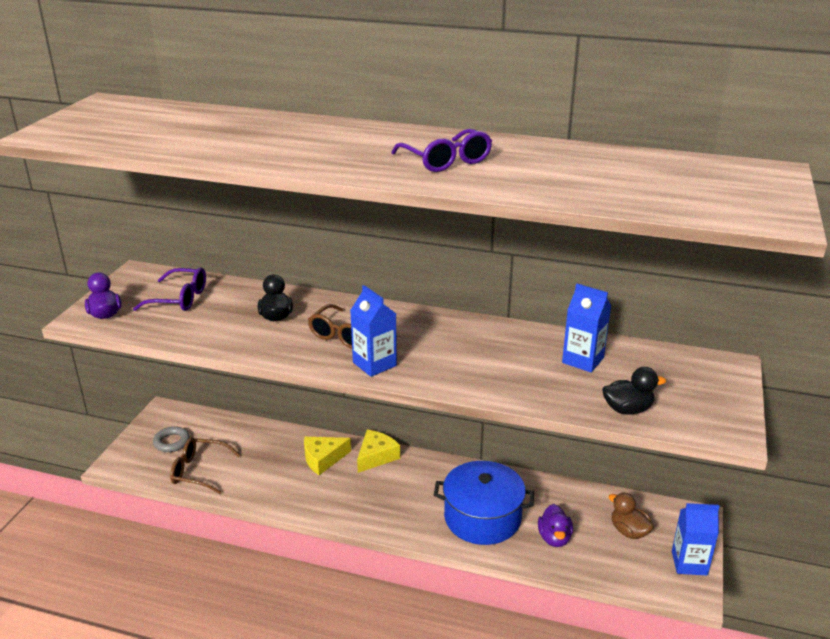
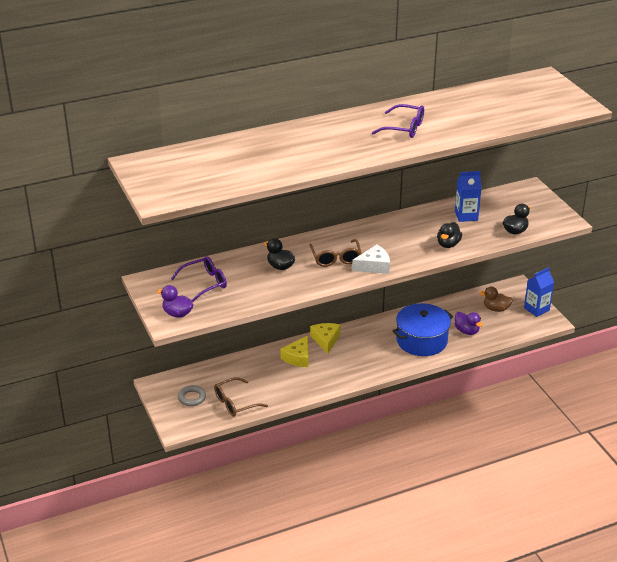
camera: 40 degrees left, 5 degrees up
(374, 364) = (374, 266): blue carton -> white cheese
(506, 382) = (448, 244): none -> black duck

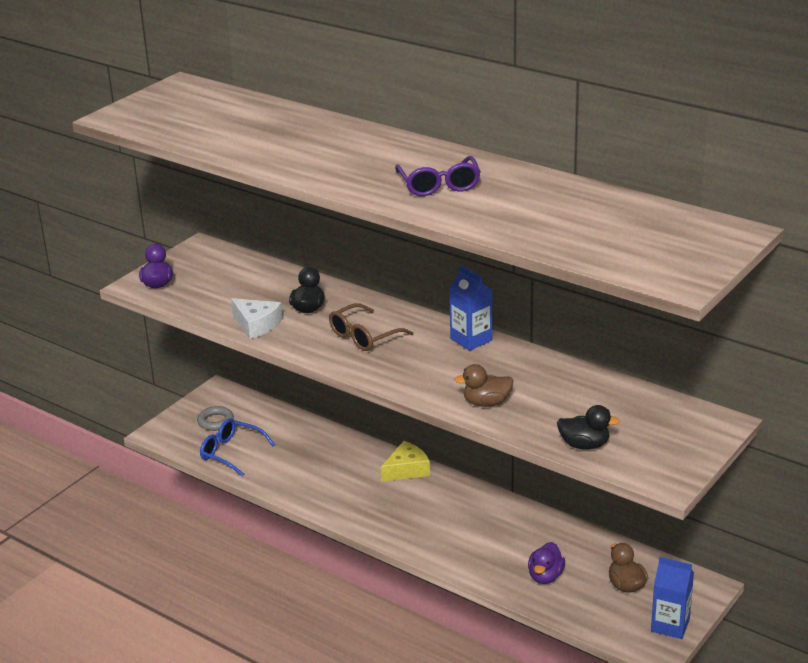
camera: 60 degrees right, 5 degrees down
(204, 283) = (228, 278): purple glasses -> none
(235, 403) = (231, 453): brown glasses -> blue glasses
(298, 357) = (353, 462): yellow cheese -> none
(374, 266) = (375, 367): white cheese -> white cheese (256, 325)
(421, 340) = (483, 545): blue pot -> none
(448, 244) = (486, 403): black duck -> brown duck
(466, 216) = (575, 394): blue carton -> blue carton (471, 340)

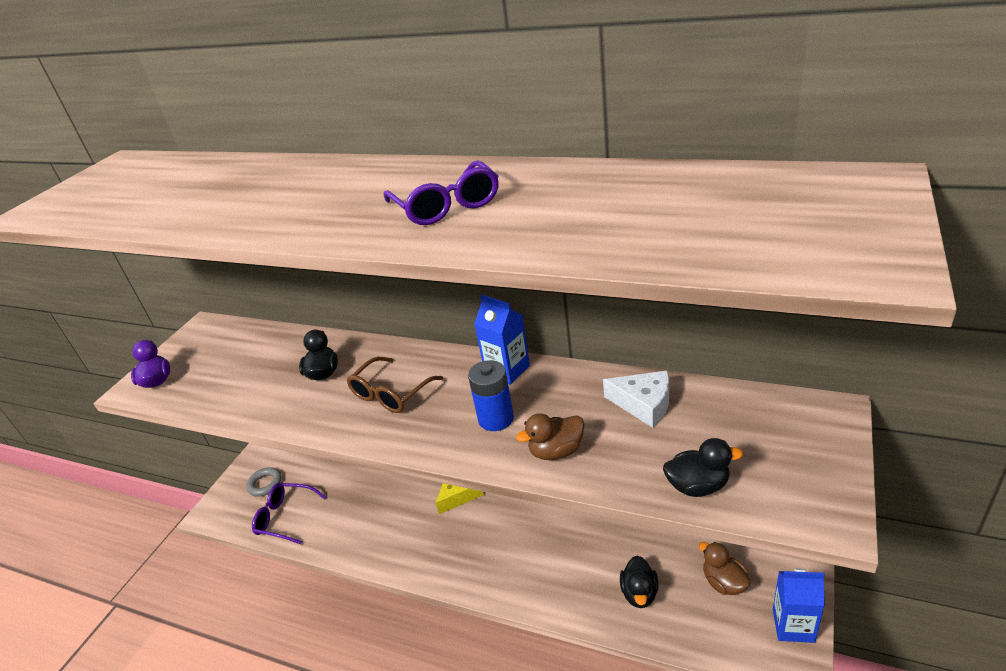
camera: 10 degrees left, 5 degrees up
(231, 453) = (286, 517): blue glasses -> purple glasses
(256, 325) = (269, 407): white cheese -> white cheese (644, 404)
(447, 372) = (496, 418): none -> blue battery
(545, 576) = (639, 593): purple duck -> black duck

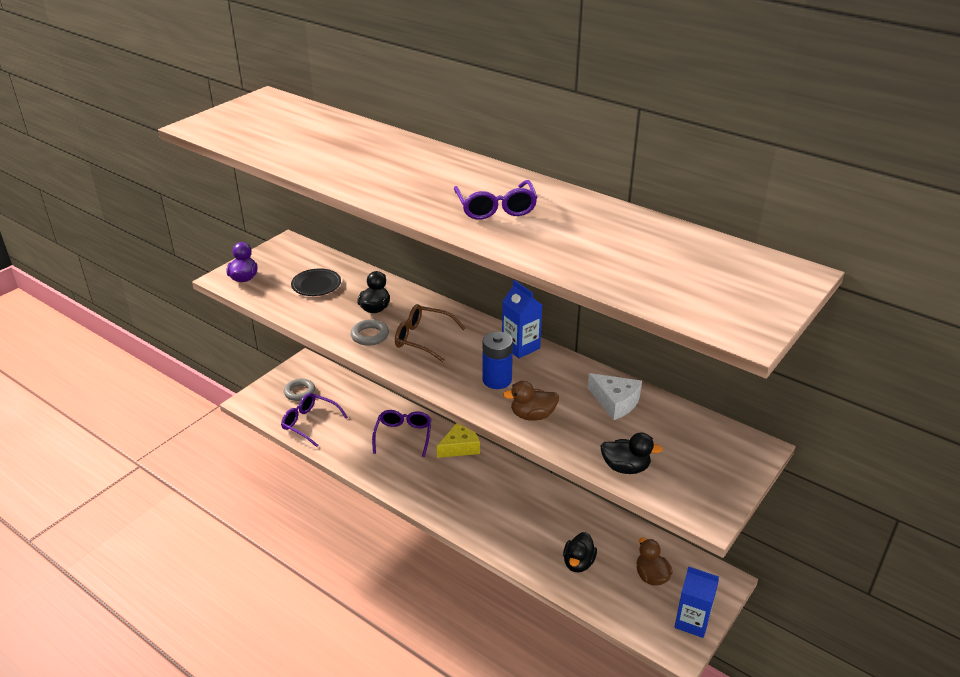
camera: 10 degrees right, 0 degrees up
(246, 365) = (316, 285): none -> black plate
(326, 408) = (370, 335): none -> grey ring
(391, 393) = (423, 339): brown glasses -> brown glasses turned 60 degrees clockwise
(394, 500) = (403, 436): none -> purple glasses

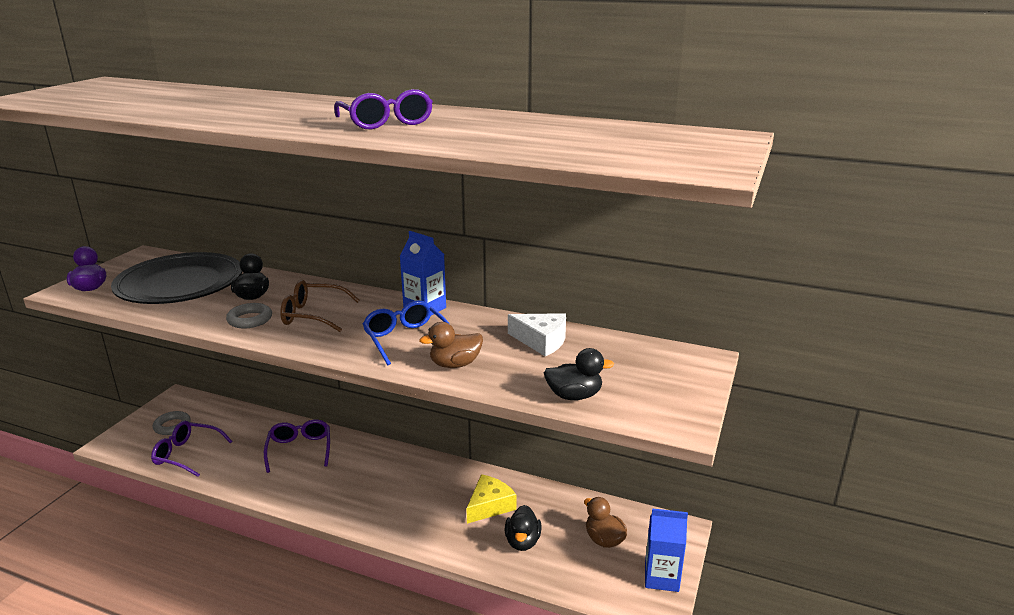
camera: 15 degrees left, 10 degrees down
(316, 285) = (180, 285): black plate -> black plate, size x2.16
(460, 447) = (365, 450): yellow cheese -> yellow cheese (489, 506)
(497, 380) = (406, 339): blue battery -> blue glasses

